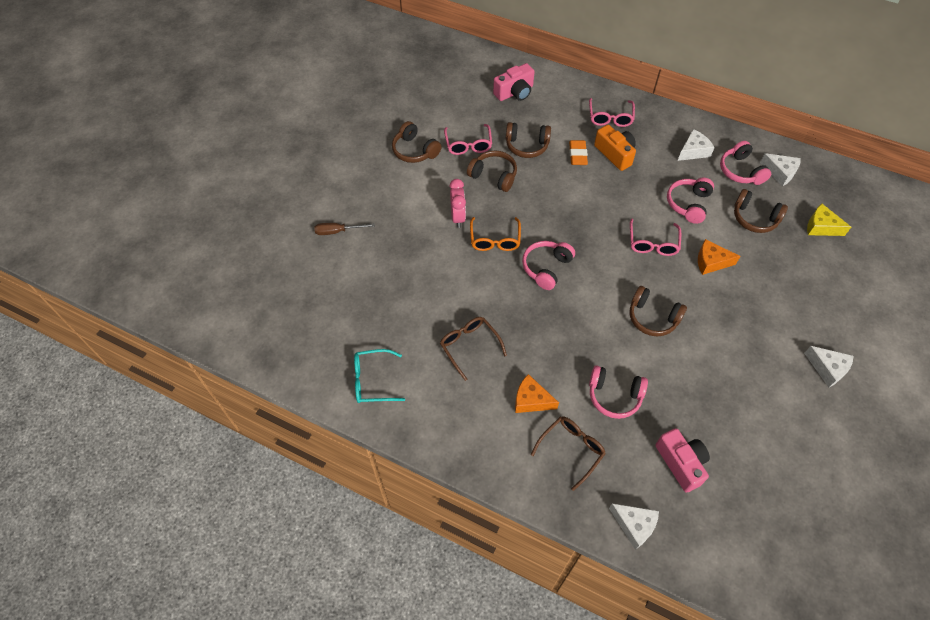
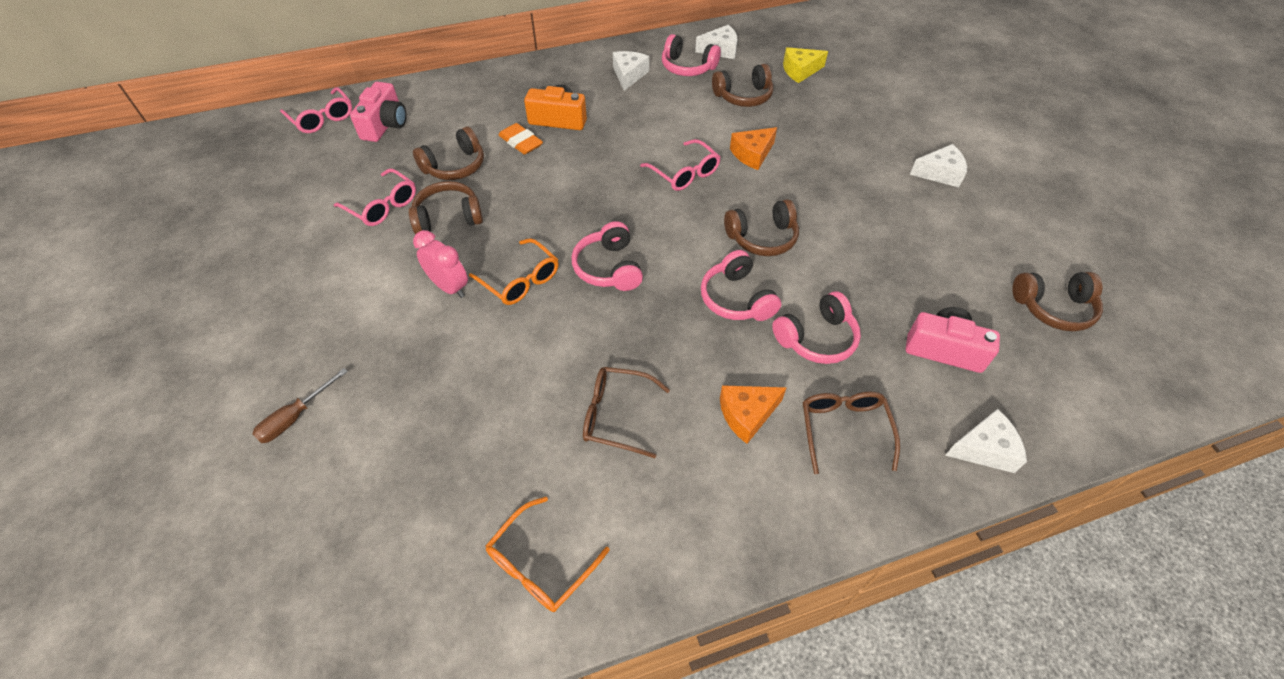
camera: 45 degrees left, 5 degrees down
(372, 381) = (540, 564): turquoise glasses -> orange glasses
(415, 150) = (316, 253): brown headphones -> brown headphones (1053, 308)
(610, 118) = (517, 92): pink glasses -> pink glasses (322, 118)
(688, 204) = (676, 120): pink headphones -> pink headphones (736, 298)

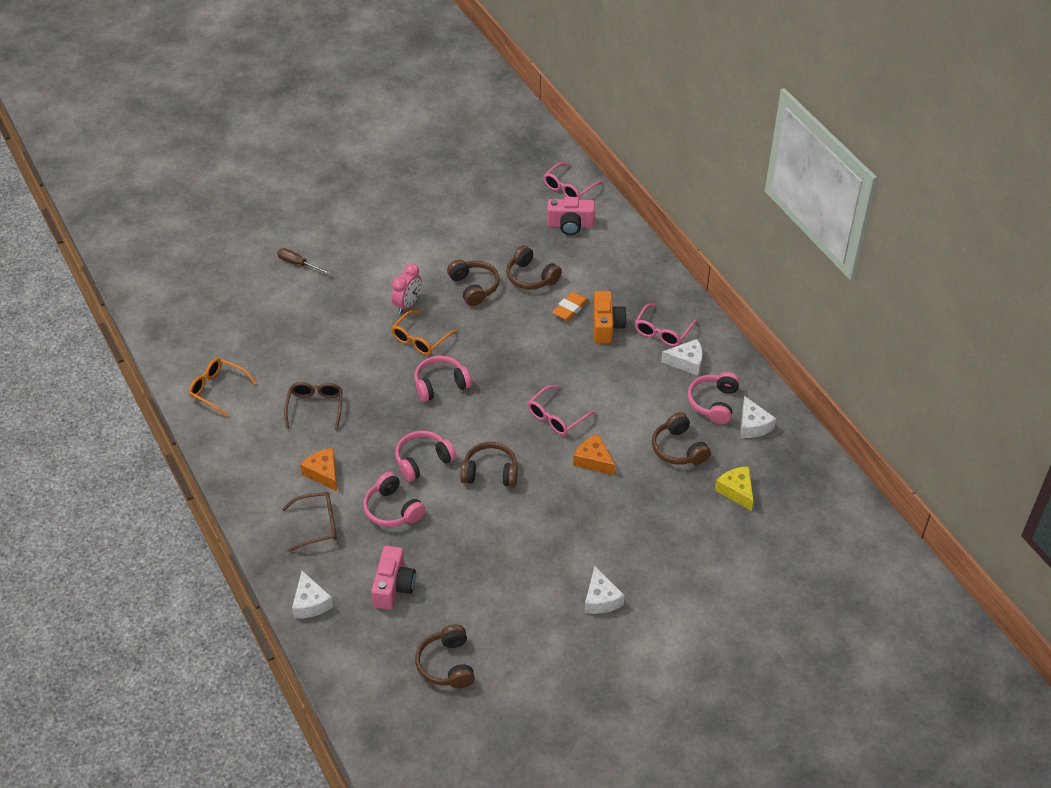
camera: 80 degrees right, 5 degrees down
(382, 206) = (478, 250): pink glasses -> pink glasses (662, 331)
(762, 237) = (490, 472): brown headphones -> brown headphones turned 120 degrees clockwise

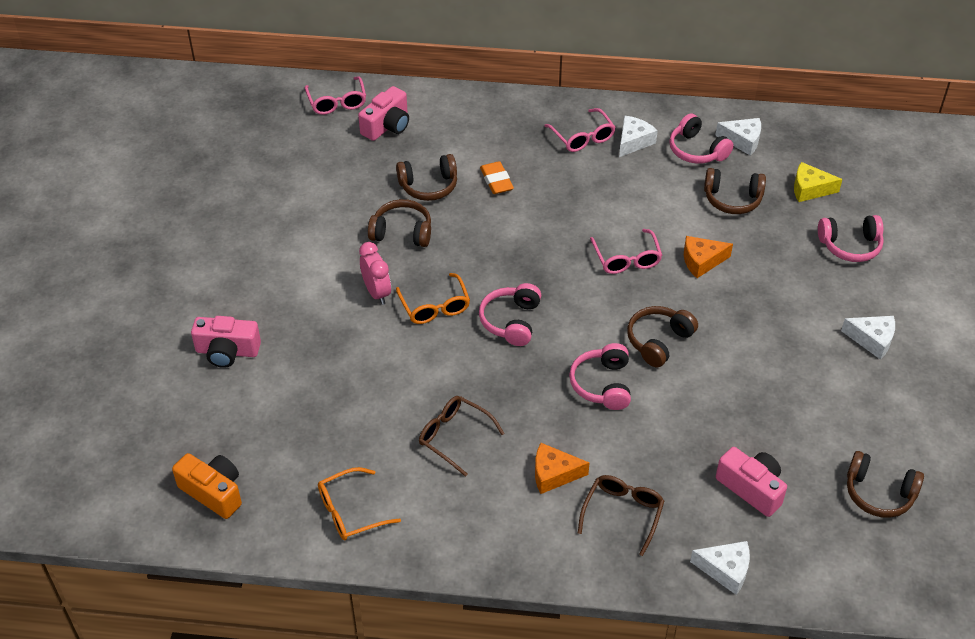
camera: 55 degrees left, 0 degrees up
(298, 264) = (227, 351): brown screwdriver -> pink camera
(393, 509) = (648, 440): pink headphones -> pink headphones (850, 245)
(606, 326) = (541, 168): orange camera -> orange camera (213, 492)

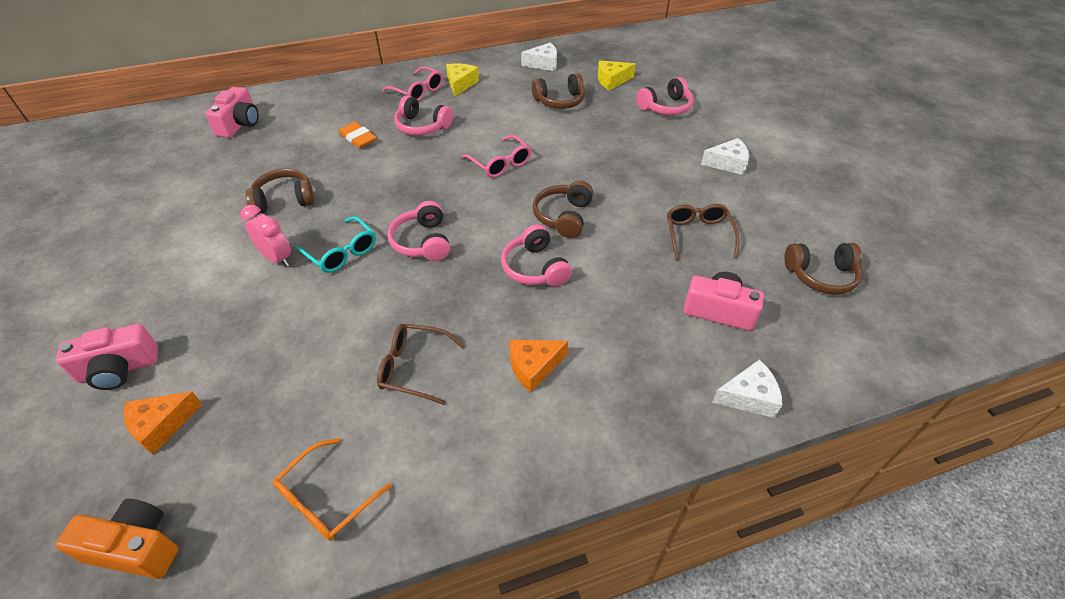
camera: 25 degrees left, 0 degrees up
(337, 102) = (185, 119): pink glasses -> none
(429, 186) = (296, 157): brown headphones -> none
(435, 307) = (342, 252): orange glasses -> turquoise glasses
(623, 513) = (621, 380): brown glasses -> brown glasses (698, 234)
(633, 142) = (460, 84): white cheese -> yellow cheese
(697, 150) = (513, 77): pink headphones -> pink headphones (422, 126)
(701, 261) = (562, 148): orange cheese -> orange cheese (162, 425)

